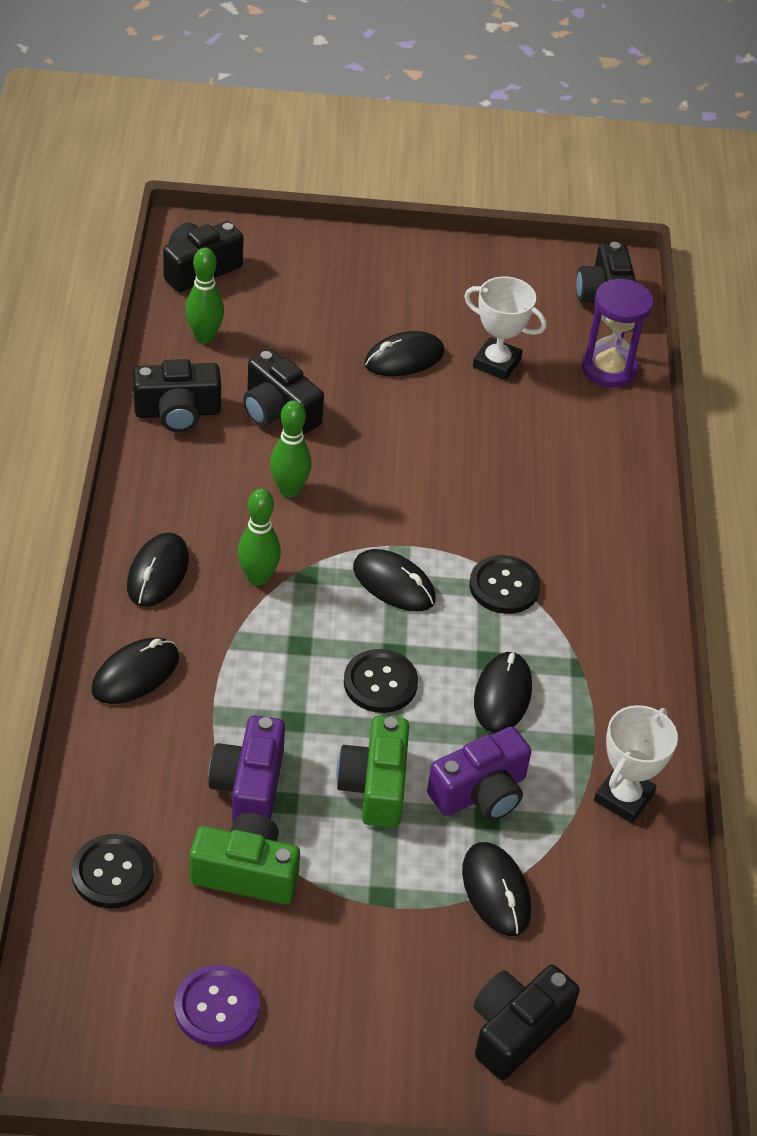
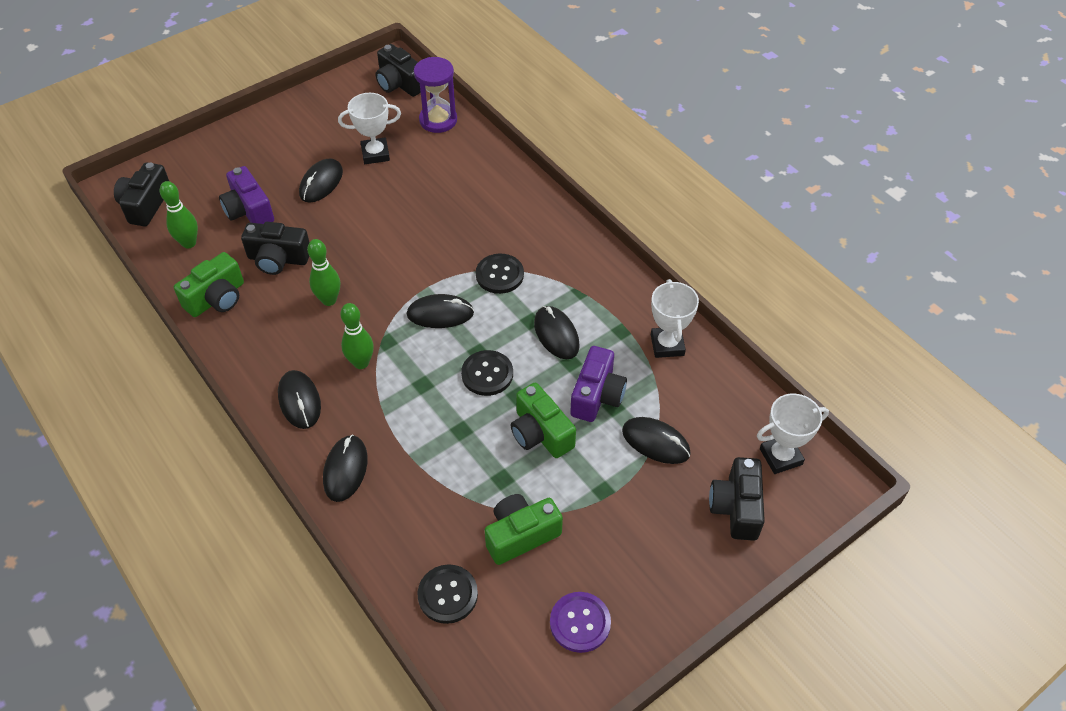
camera: 35 degrees left, 5 degrees up
(177, 412) = (217, 298): black camera -> green camera
(249, 786) = (474, 485): purple camera -> purple camera (249, 210)
(631, 1018) = (780, 457): none -> white trophy

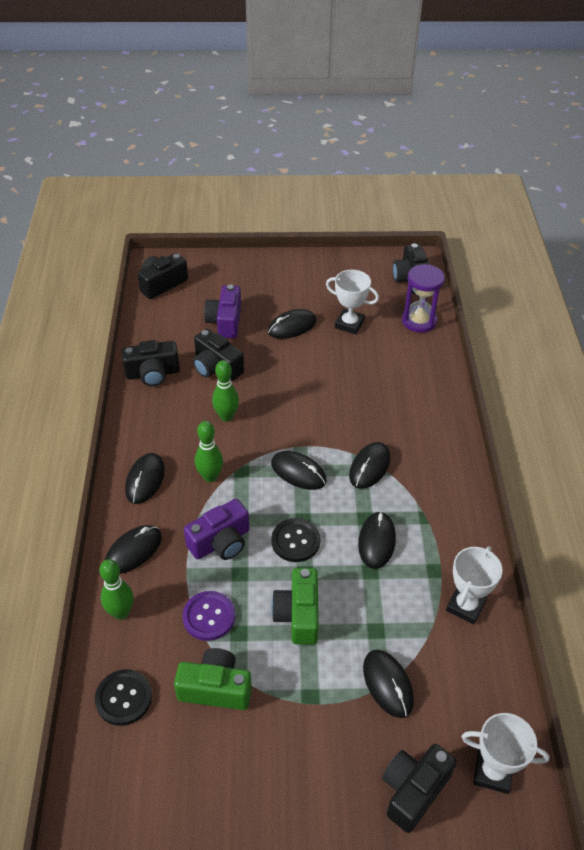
camera: 35 degrees right, 5 degrees down
(189, 243) = (167, 325): green bowling pin -> green bowling pin (121, 612)
(217, 298) = (153, 373): green camera -> black camera
(499, 275) = (369, 467): black button -> black mouse
(580, 623) = (201, 795): purple button -> purple button (209, 616)
(597, 395) = (369, 612): purple camera -> purple camera (220, 542)

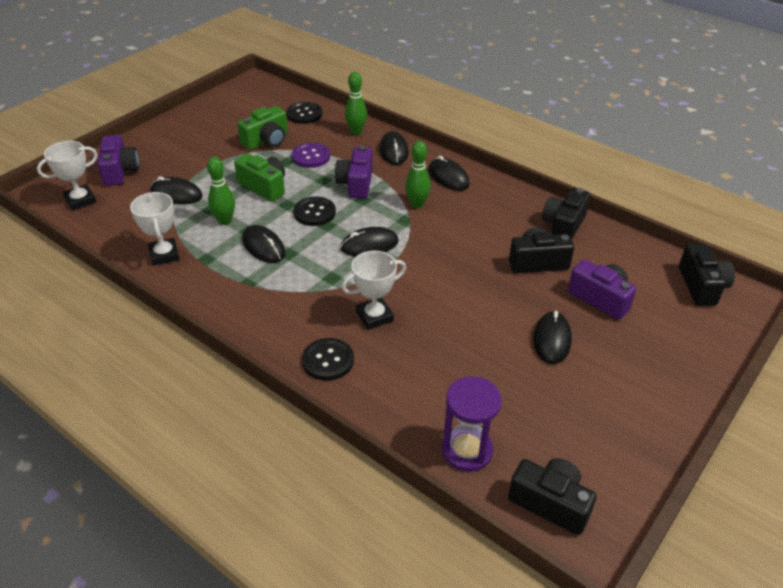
camera: 130 degrees right, 5 degrees down
(226, 416) = (470, 239): green bowling pin -> green bowling pin (225, 221)
(349, 324) = (516, 386): white trophy -> white trophy (374, 316)
(369, 467) = (327, 284): black mouse -> none
(413, 790) = (120, 171): black camera -> purple camera
(434, 416) = (328, 360): none -> black button

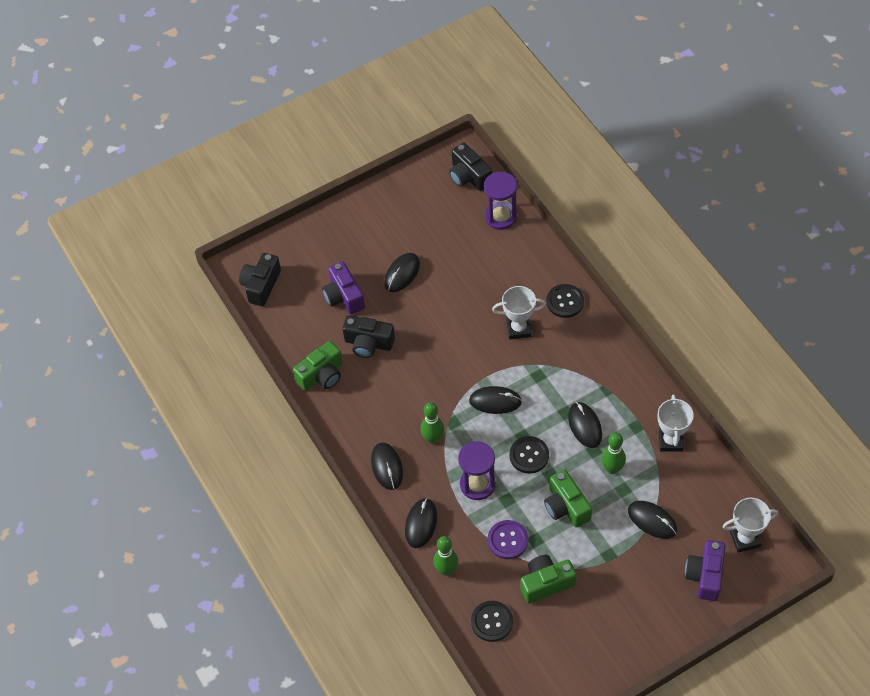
camera: 155 degrees left, 15 degrees up
(356, 183) = (477, 484): purple camera -> purple hourglass
(563, 225) = (321, 375): black camera -> green camera

